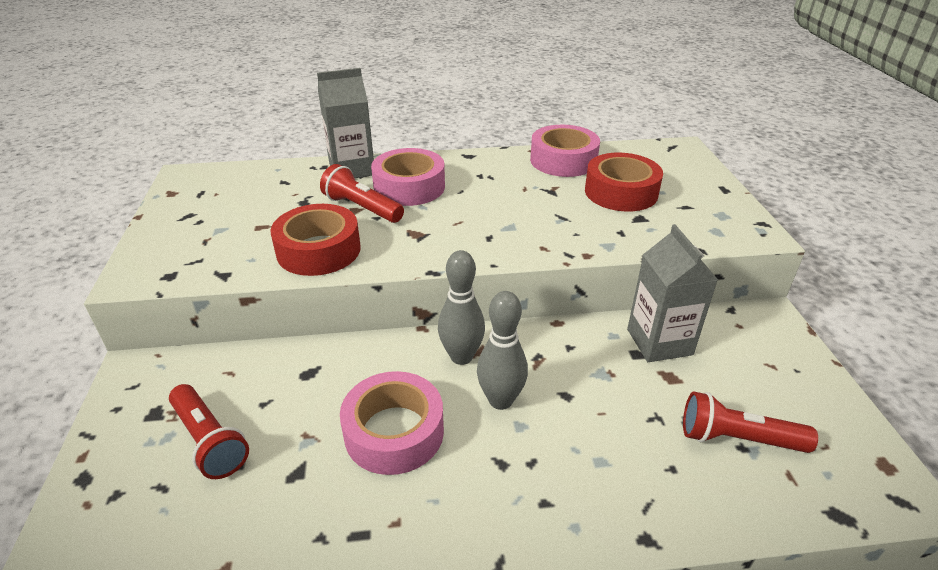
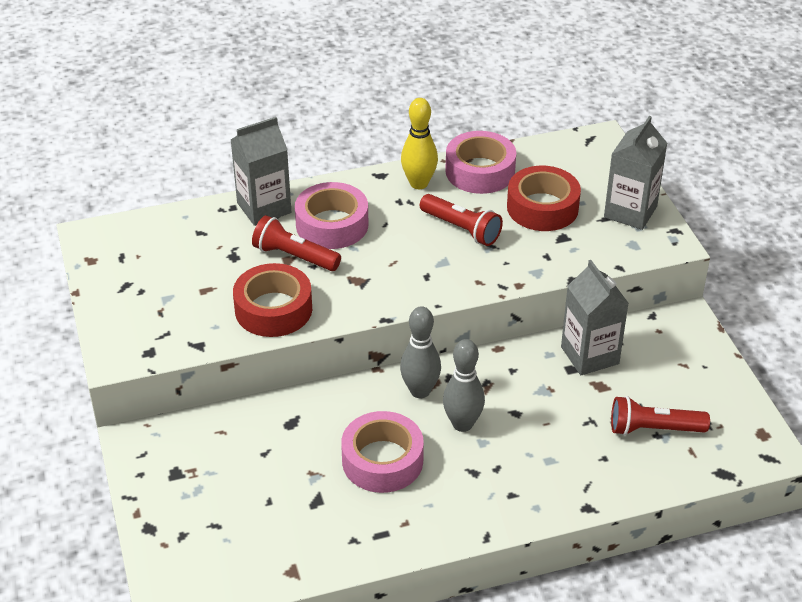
camera: 10 degrees left, 5 degrees up
(209, 441) = (235, 488): red flashlight -> red flashlight (461, 229)
(503, 164) = (419, 183): none -> yellow bowling pin
(713, 203) = (630, 212): none -> grey carton

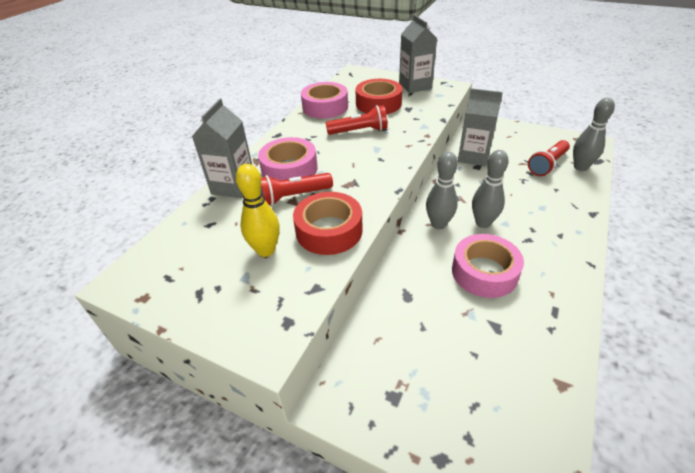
camera: 45 degrees left, 0 degrees up
(419, 183) = (304, 127): yellow bowling pin -> yellow bowling pin (266, 250)
(686, 462) = (580, 167): none -> grey bowling pin

